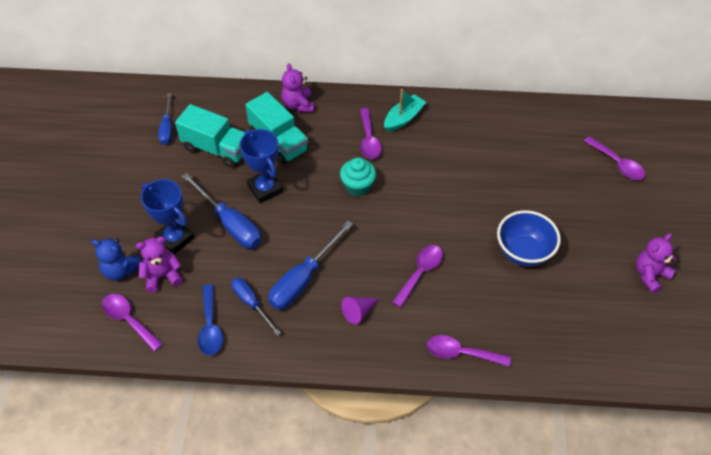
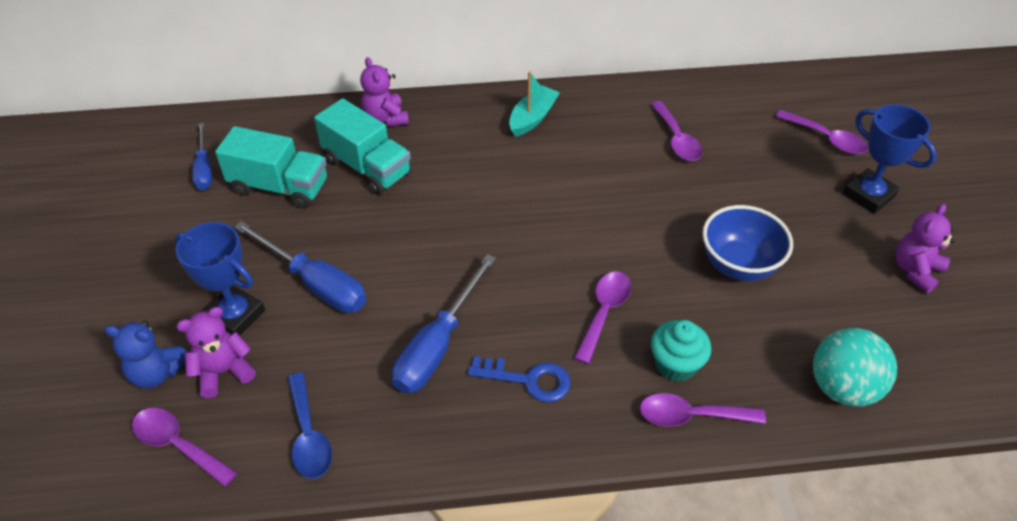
camera: 10 degrees left, 5 degrees down
(251, 304) = (366, 392): blue screwdriver -> none
(265, 189) = (359, 230): blue trophy -> blue trophy (869, 195)
(358, 186) = (489, 210): turquoise cupcake -> turquoise cupcake (675, 365)
(358, 312) = (528, 380): purple cone -> blue key
(369, 140) = (492, 150): purple spoon -> purple spoon (677, 139)
(570, 350) = (842, 388): none -> turquoise ball

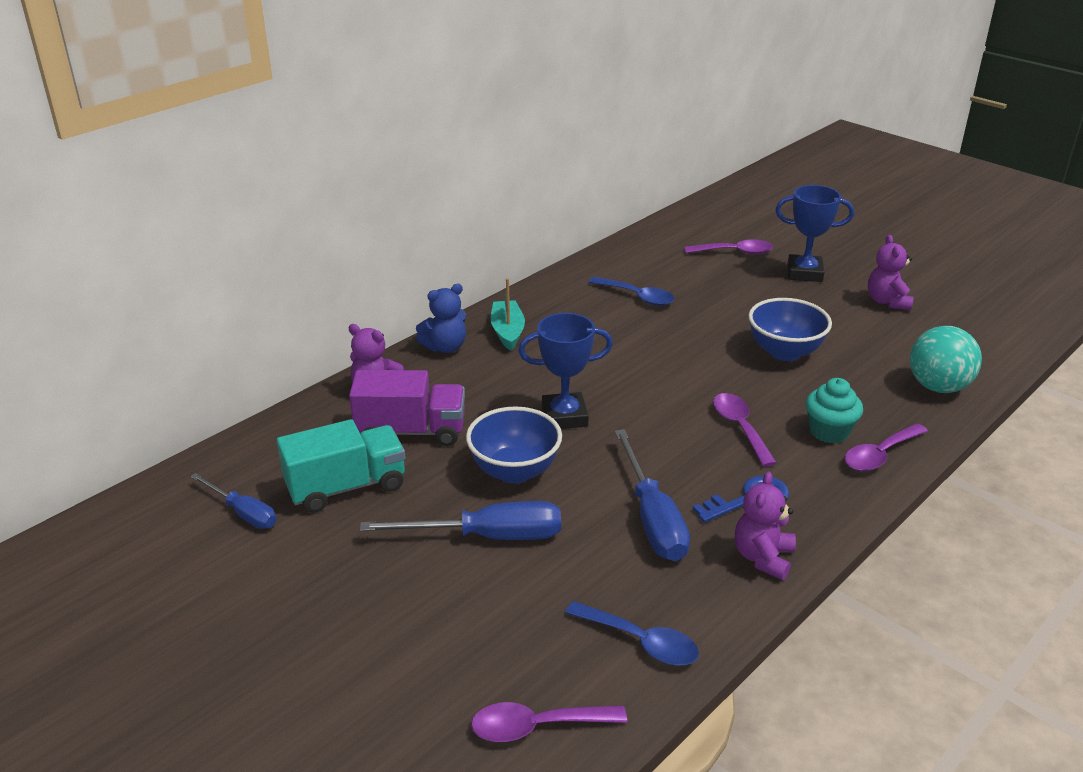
camera: 40 degrees left, 15 degrees down
(157, 373) = (434, 690): blue teddy bear -> blue teddy bear (445, 347)
(223, 372) = (498, 648): purple teddy bear -> purple teddy bear (763, 557)
(235, 315) = (447, 602): blue trophy -> blue trophy (564, 416)
(367, 167) = (411, 431): turquoise truck -> purple truck
(393, 242) = (514, 471): none -> blue bowl
(677, 139) = (637, 297): purple spoon -> blue spoon

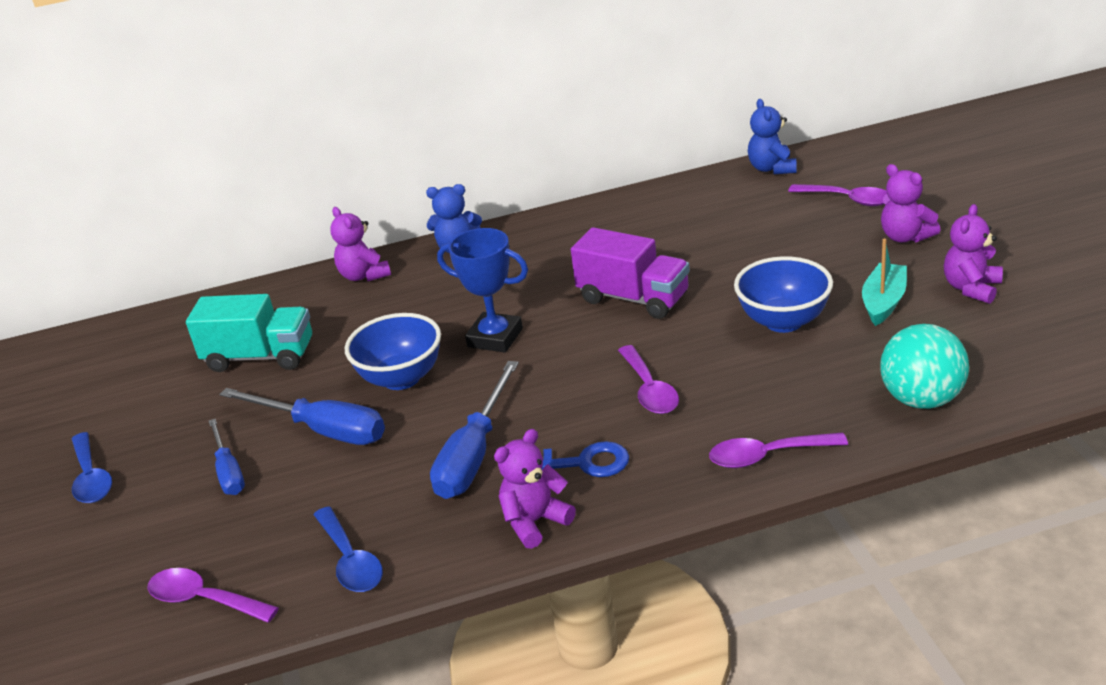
camera: 35 degrees right, 0 degrees up
(243, 513) = (170, 358): blue screwdriver -> blue screwdriver (229, 471)
(411, 431) = (354, 320): purple truck -> purple truck (633, 298)
(507, 332) = (527, 244): turquoise boat -> turquoise boat (884, 302)
(637, 297) = (688, 231): blue spoon -> blue spoon (91, 478)
(652, 237) = (772, 168): none -> blue teddy bear
(740, 428) = (649, 390): purple spoon -> purple spoon turned 150 degrees clockwise
(804, 273) = (905, 237): blue trophy -> purple teddy bear
(829, 431) = (739, 417): turquoise cupcake -> none

